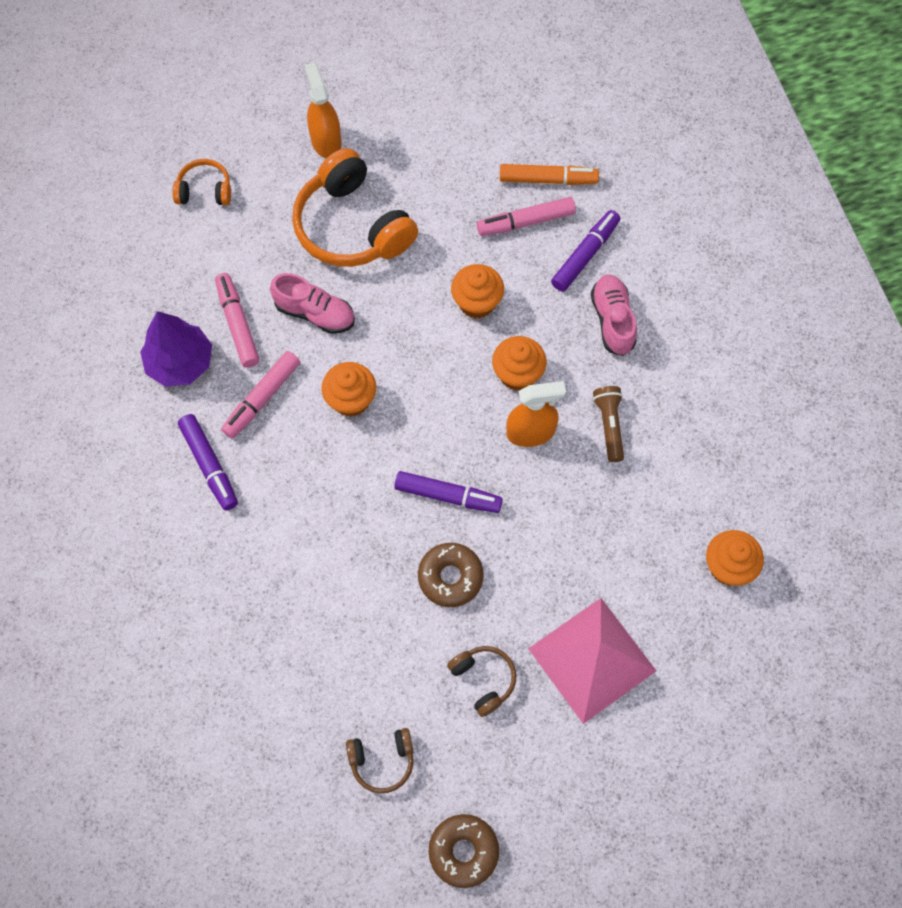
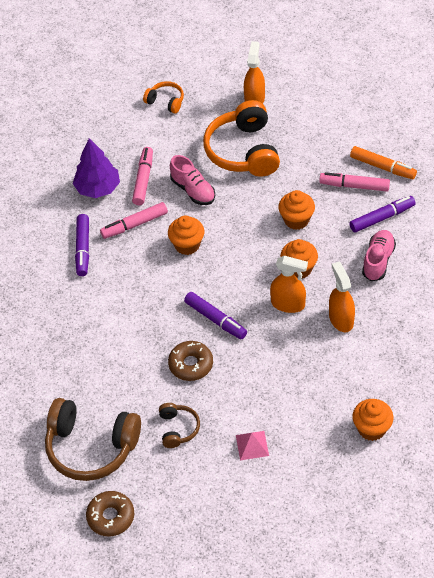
camera: 30 degrees right, 15 degrees down
(382, 760) = (91, 447): brown headphones -> brown headphones, size x2.04
(591, 659) = (252, 445): pink pyramid -> pink pyramid, size x0.45
(609, 425) = (341, 319): brown flashlight -> orange spray bottle

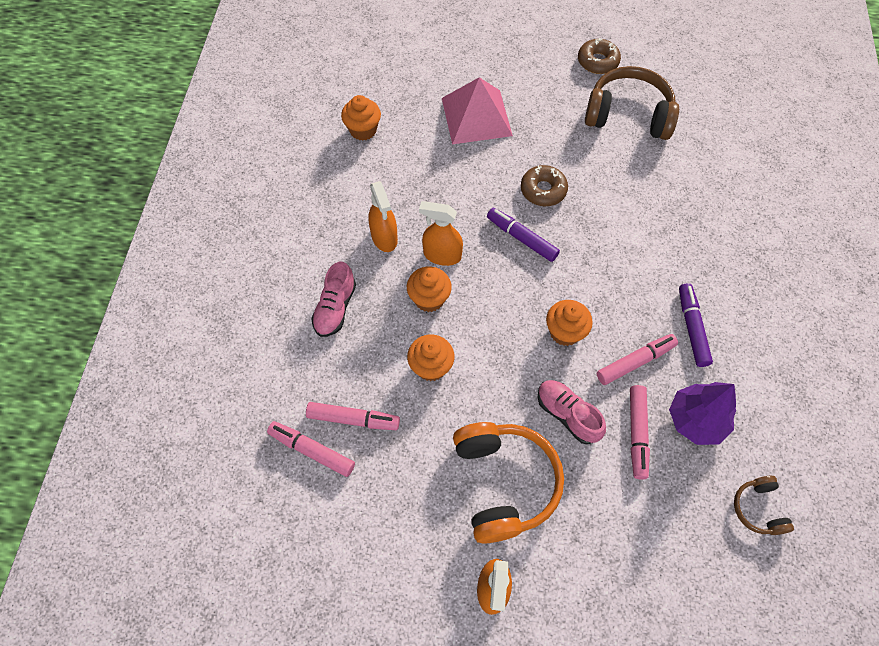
camera: 175 degrees right, 10 degrees up
(165, 101) = (630, 586): orange headphones -> none
(178, 429) = (548, 130): brown headphones -> brown headphones (758, 508)
(252, 445) = (476, 116): pink pyramid -> pink pyramid, size x2.20
(382, 167) = (312, 450): orange marker -> pink marker
(382, 218) = (323, 368): purple marker -> none

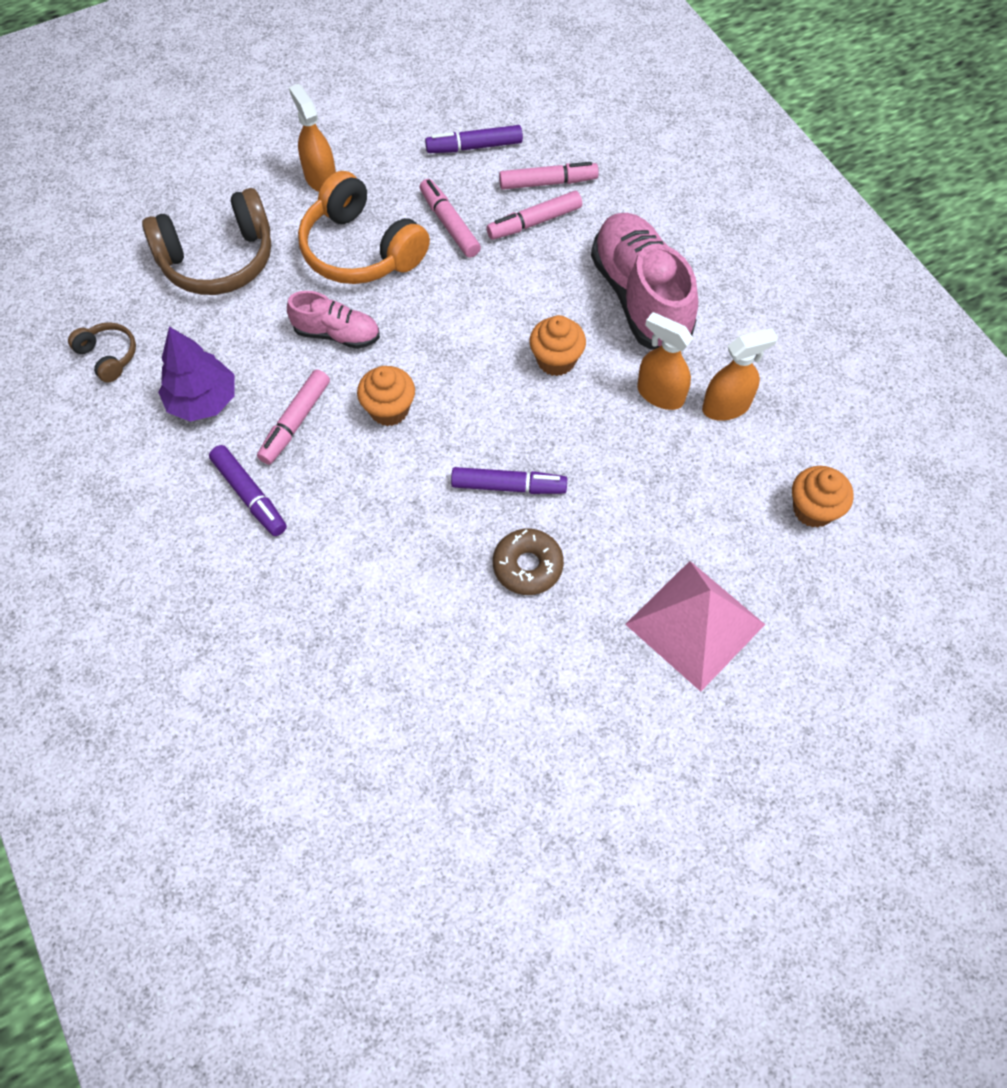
camera: 145 degrees right, 0 degrees up
(335, 308) = (640, 298): pink shoe -> pink shoe, size x1.85
(338, 532) = (474, 147): none -> purple marker
(431, 366) = (501, 301): orange cupcake -> none
(442, 255) = (581, 412): orange spray bottle -> orange spray bottle (726, 406)
(597, 61) = (601, 850): brown donut -> none
(628, 115) = (491, 768): brown headphones -> brown headphones (218, 259)
(637, 433) = (258, 356): pink marker -> pink marker (449, 224)

